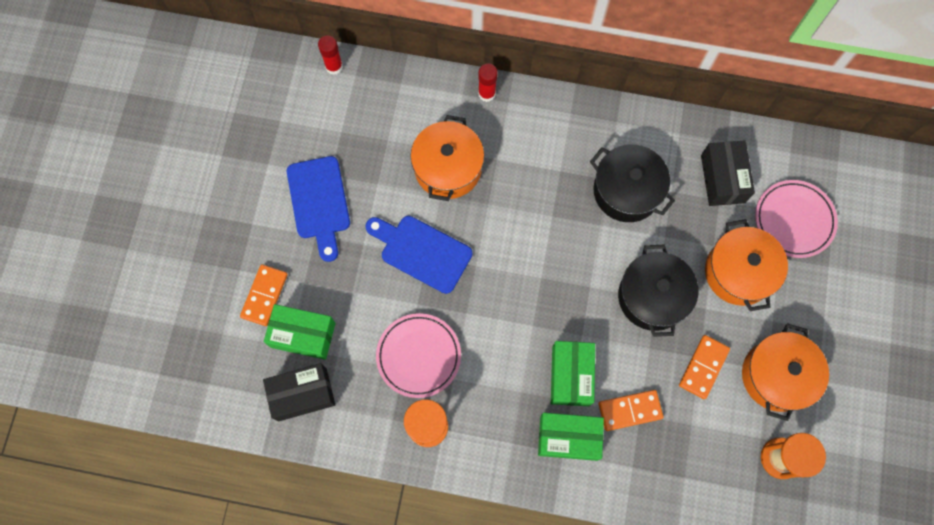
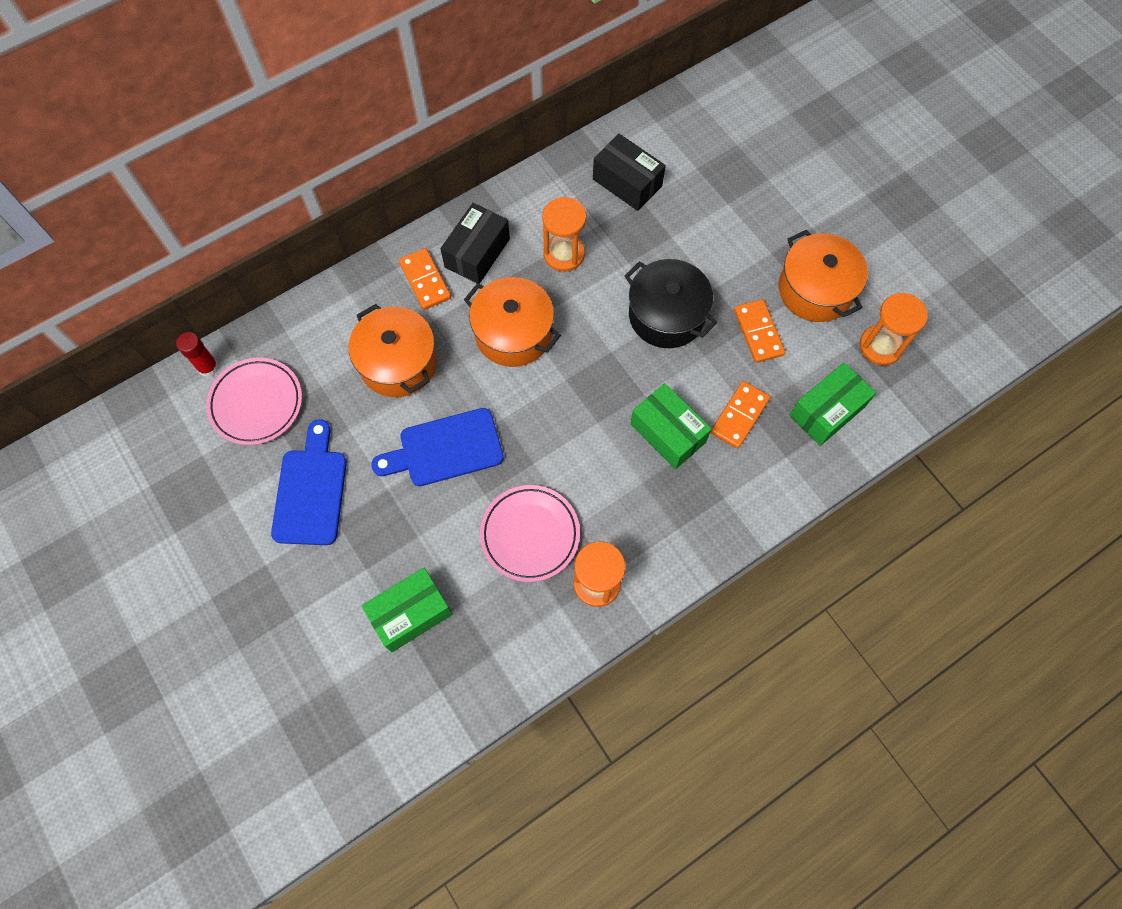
camera: 45 degrees left, 5 degrees down
(264, 295) = (340, 614): orange domino -> orange domino (425, 280)
(302, 394) = (462, 663): black box -> black box (477, 253)
(319, 202) = (311, 491): blue cutting board -> blue cutting board turned 120 degrees counterclockwise
(487, 93) = (370, 276): red glue stick -> none
(568, 438) = (716, 482): green box -> green box (827, 411)
(626, 191) = (564, 254): black pot -> orange hourglass
(738, 272) = (710, 240): orange pot -> orange pot (513, 333)
(794, 220) = (710, 168): pink plate -> pink plate (256, 403)

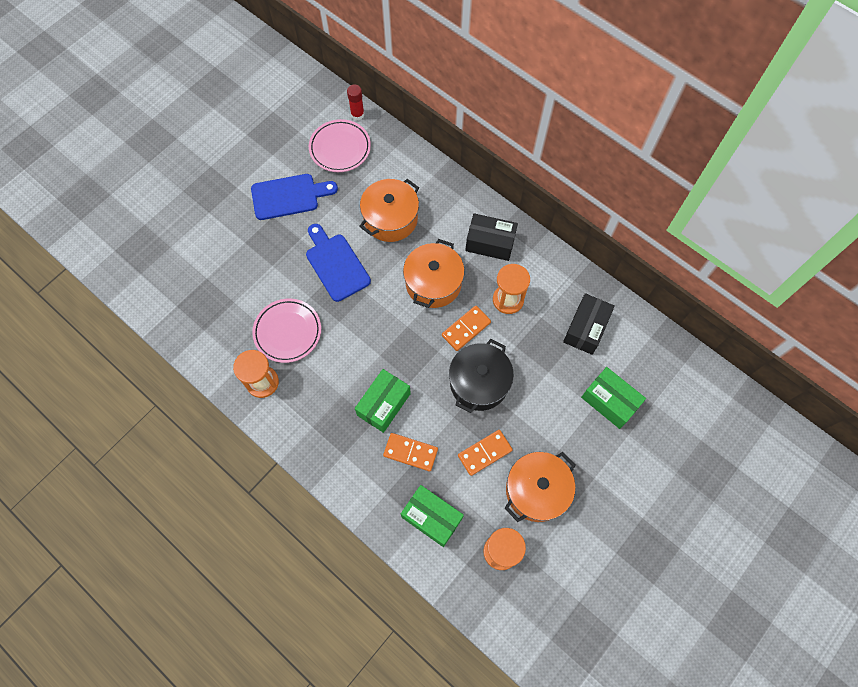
camera: 75 degrees right, 0 degrees up
(410, 613) = (221, 276): green box -> green box (609, 401)
(425, 280) = (457, 217): orange domino -> orange domino (466, 329)

